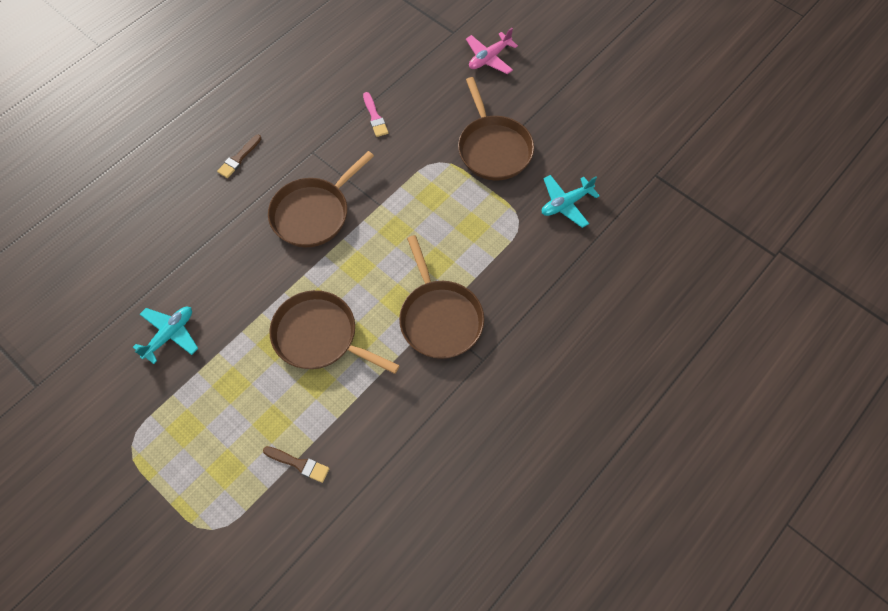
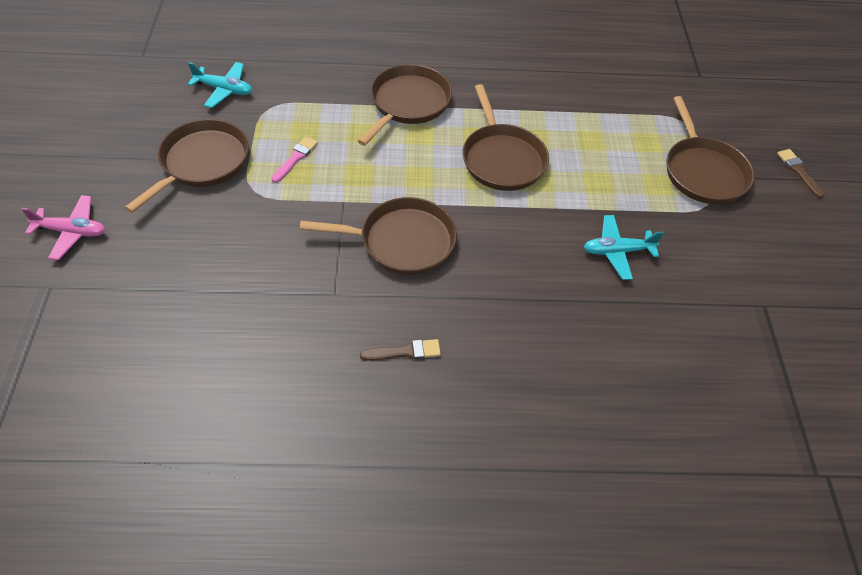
camera: 135 degrees left, 10 degrees down
(156, 479) = (703, 172): none -> brown pan
(299, 464) = (595, 109): brown brush -> brown brush (798, 171)
(375, 117) = (241, 274): pink brush -> pink brush (295, 158)

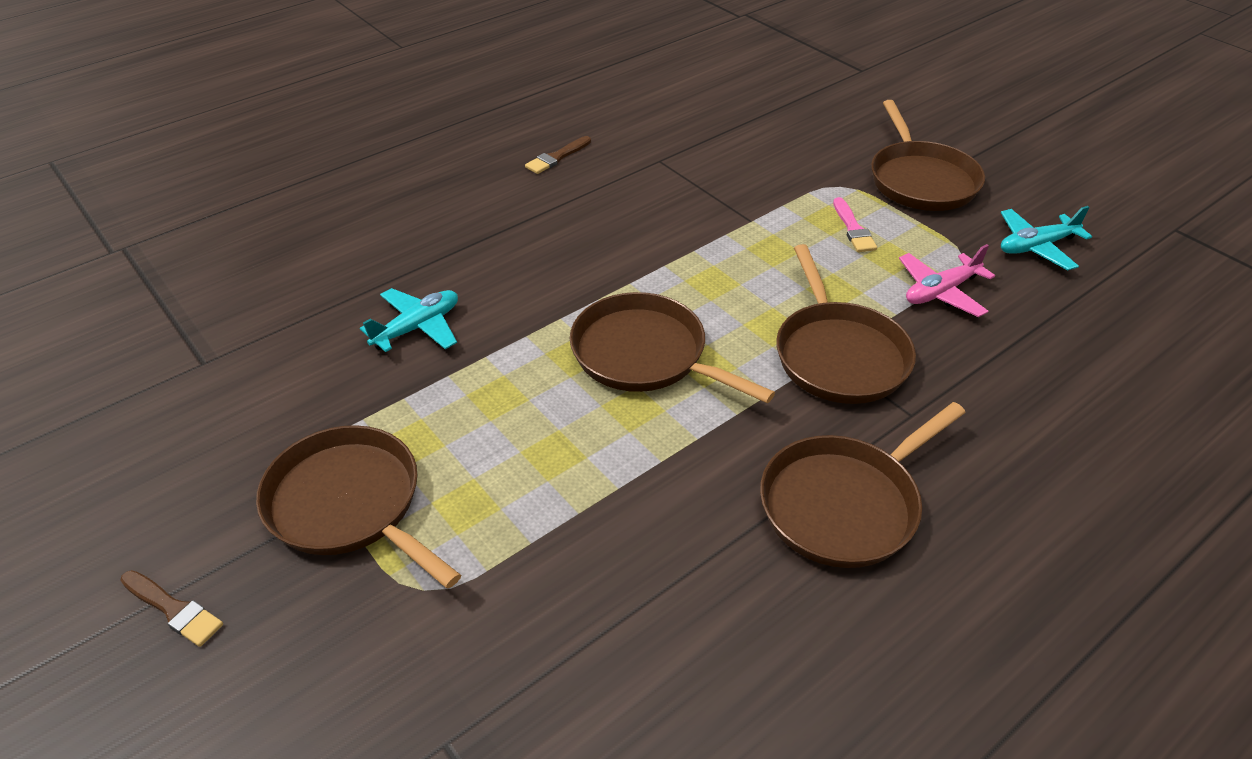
camera: 145 degrees right, 10 degrees down
(72, 232) = (912, 96): pink plane -> pink plane (941, 292)
(402, 241) = (653, 220): brown pan -> brown pan (844, 504)

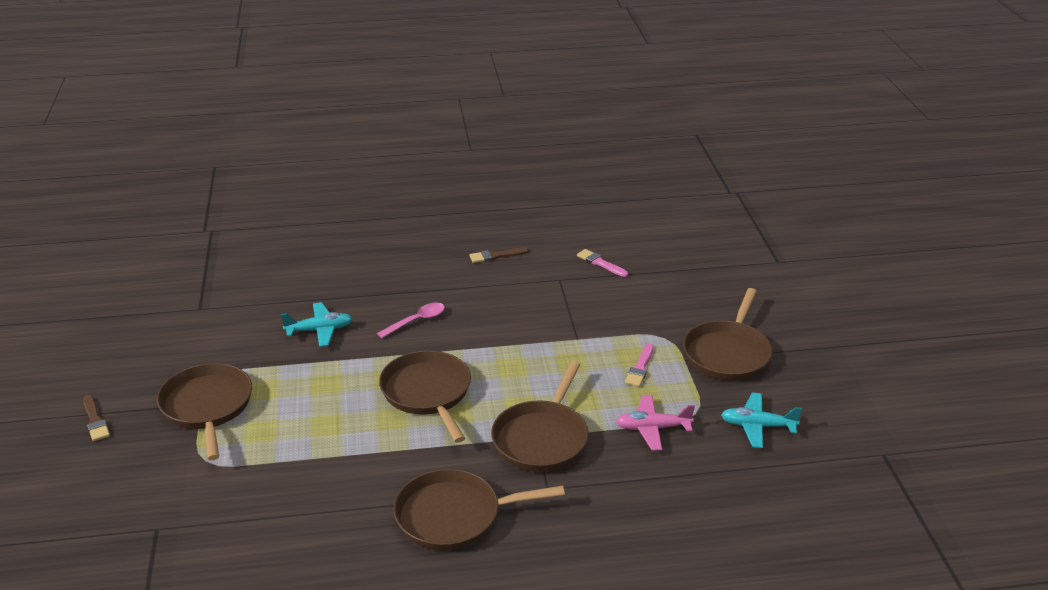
camera: 30 degrees right, 10 degrees down
(537, 268) = (416, 321): none -> pink spoon
(685, 128) = (600, 263): none -> pink brush

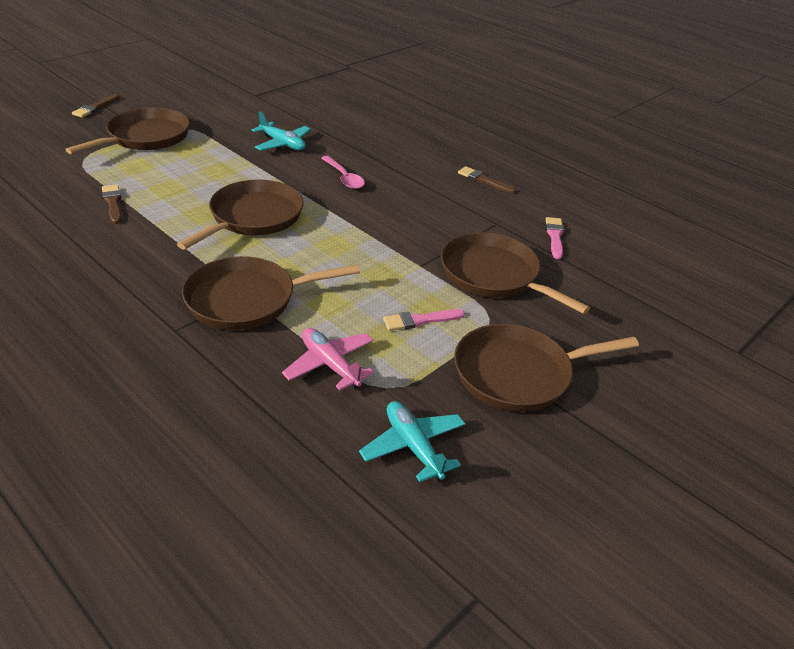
camera: 50 degrees right, 5 degrees up
(317, 465) = (113, 203): none -> brown brush
(416, 321) = (344, 178): pink spoon -> pink spoon turned 45 degrees clockwise
(454, 516) = (95, 291): brown pan -> brown pan (493, 275)

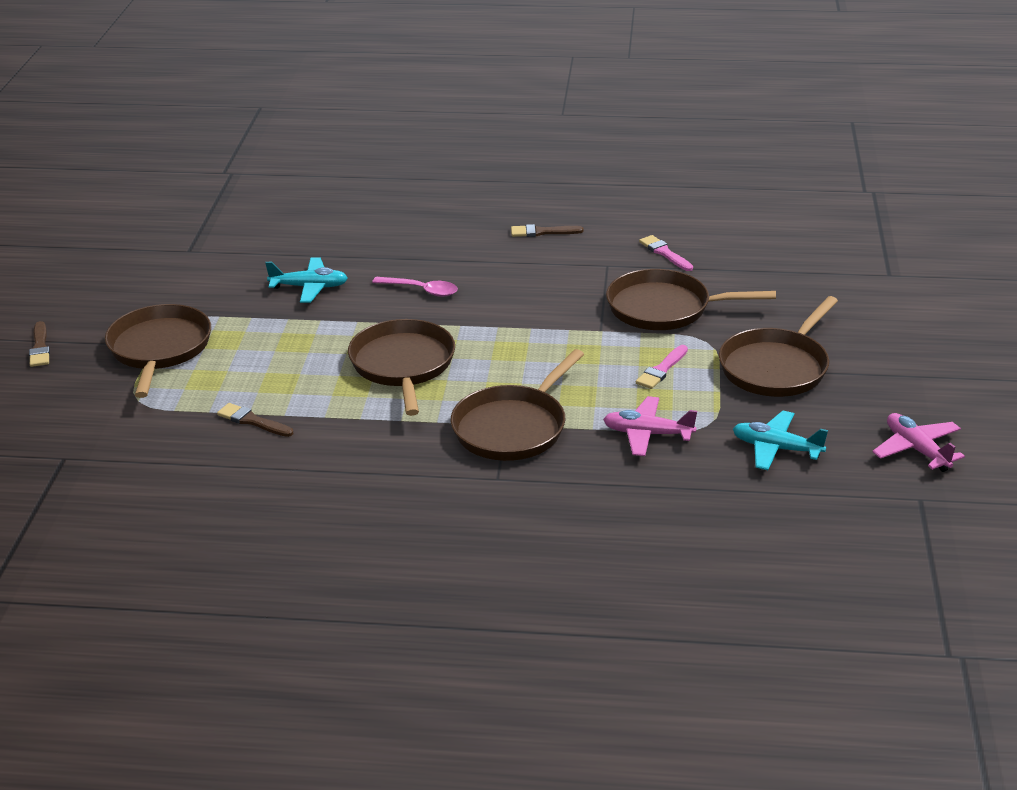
camera: 35 degrees left, 5 degrees down
(546, 539) = (916, 449): none -> pink plane

